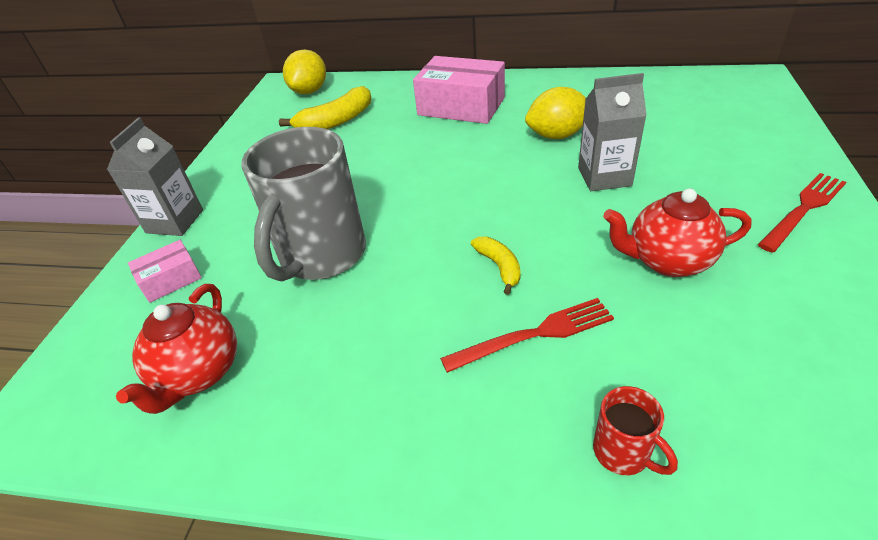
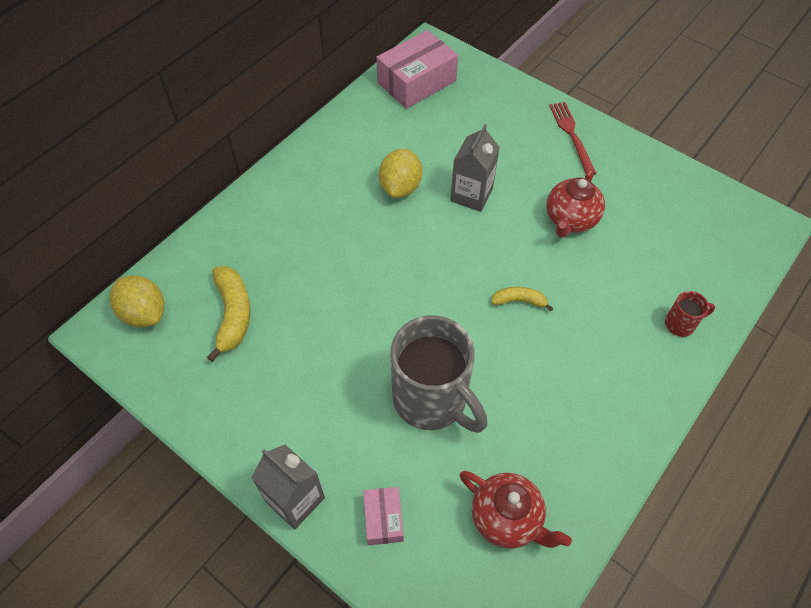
camera: 65 degrees left, 15 degrees up
(461, 106) = (300, 217): pink box -> pink box (416, 82)
(534, 335) = (587, 316): red fork -> none

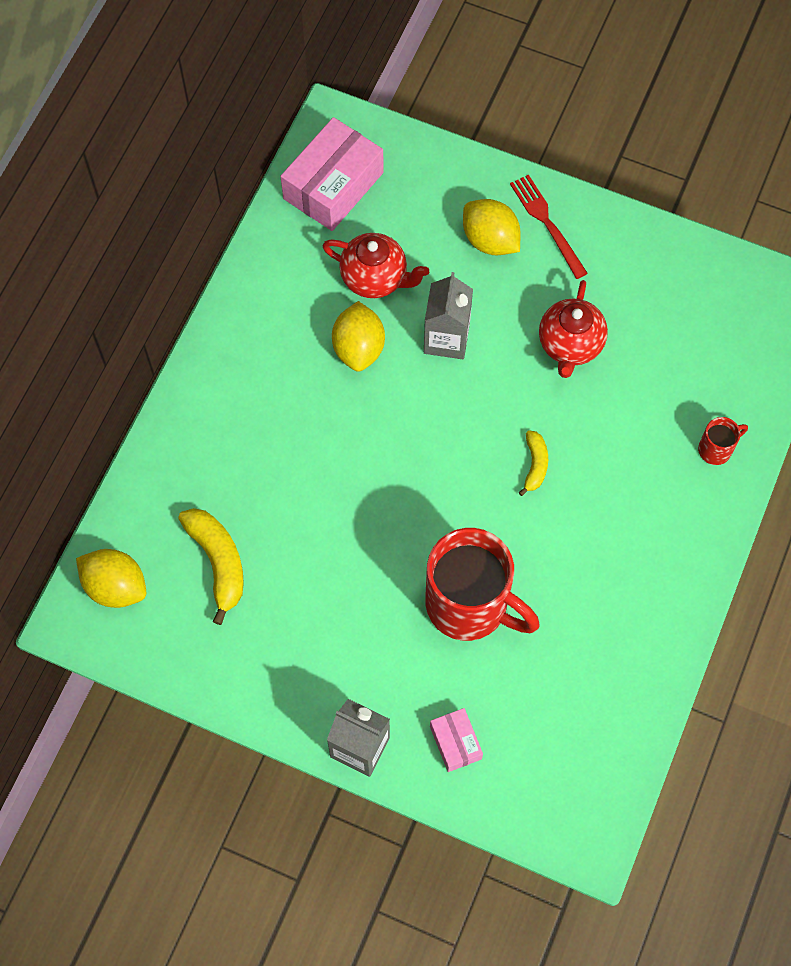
camera: 15 degrees left, 10 degrees up
(432, 399) = (469, 605): grey mug -> red mug
(507, 518) = (578, 709): red teapot -> red teapot (375, 278)
(519, 301) = (535, 465): yellow banana -> yellow banana turned 105 degrees clockwise
(524, 137) = (490, 240): none -> yellow lemon

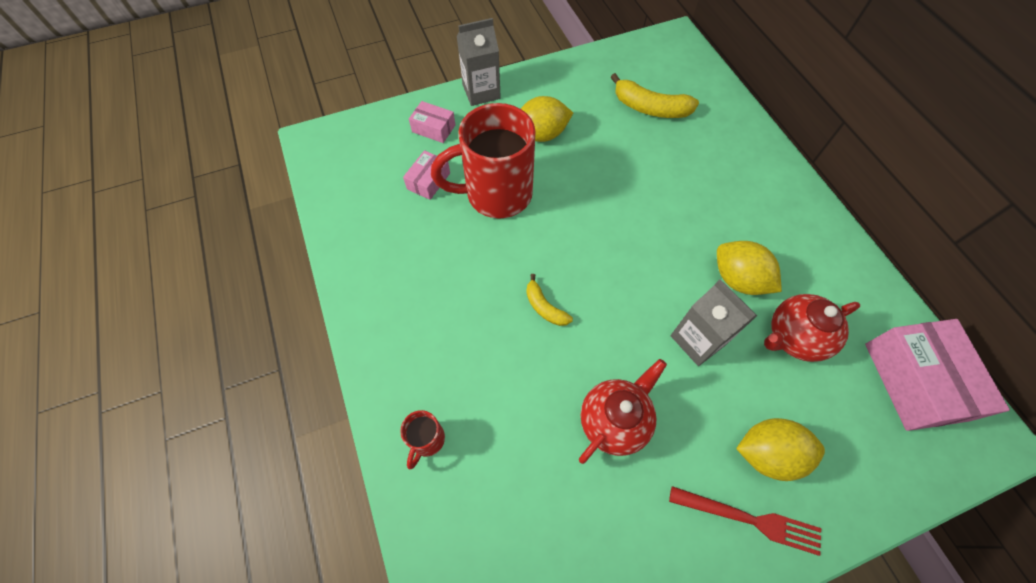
camera: 135 degrees right, 5 degrees down
(116, 586) = (680, 63): yellow lemon -> yellow lemon (541, 134)
(518, 679) = (428, 181): none -> pink box
(570, 345) = (614, 421): red teapot -> red teapot turned 75 degrees clockwise

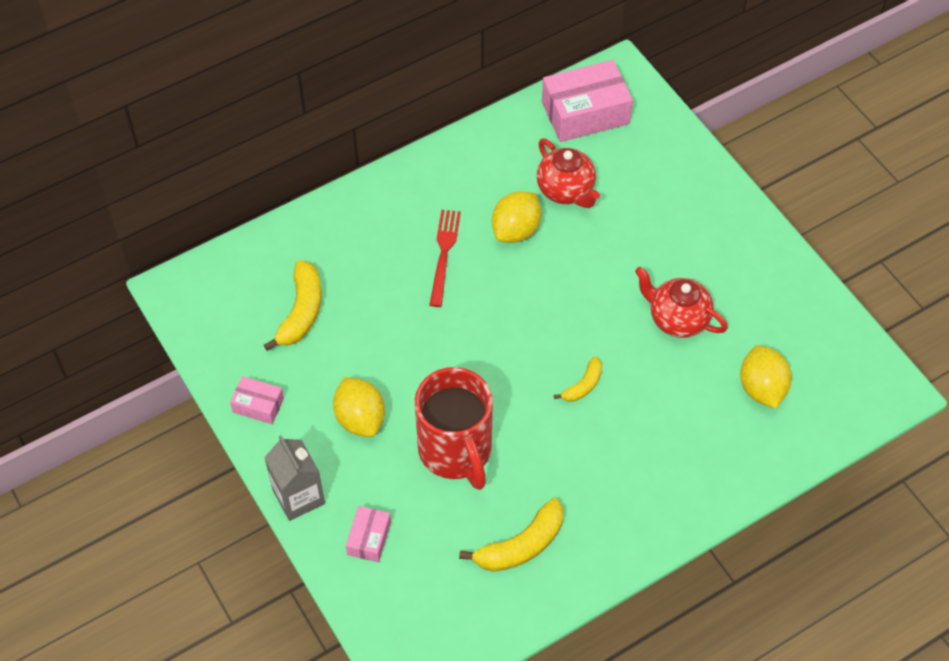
camera: 100 degrees left, 5 degrees down
(394, 227) = (521, 545): none -> yellow banana
(426, 440) = (735, 459): red mug -> none
(428, 181) = (450, 525): pink box -> pink box (258, 405)
(698, 340) = (586, 260): grey carton -> none
(750, 520) = (727, 225): red fork -> red fork (444, 254)
(767, 453) = (673, 213): yellow lemon -> yellow lemon (762, 388)

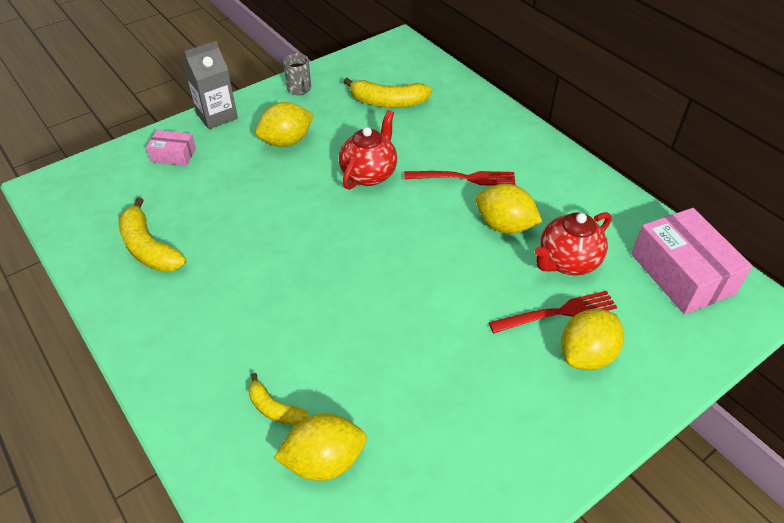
camera: 85 degrees right, 10 degrees down
(258, 405) = (299, 89): pink box -> grey mug
(456, 451) = (251, 199): red mug -> none
(583, 385) = (323, 286): yellow banana -> yellow banana (274, 408)
(623, 209) = (557, 313): none -> red fork
(667, 198) = (586, 355): none -> yellow lemon
(677, 319) = (415, 368): red teapot -> red teapot (369, 174)

